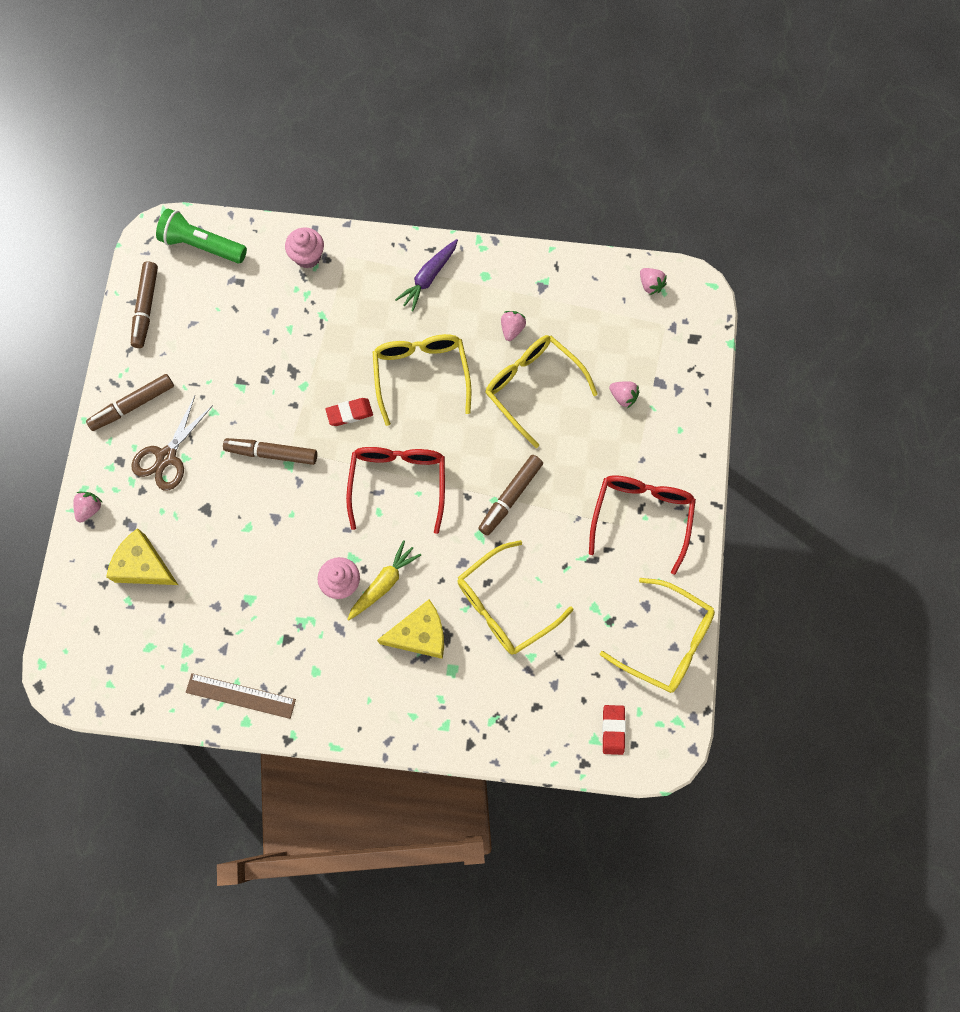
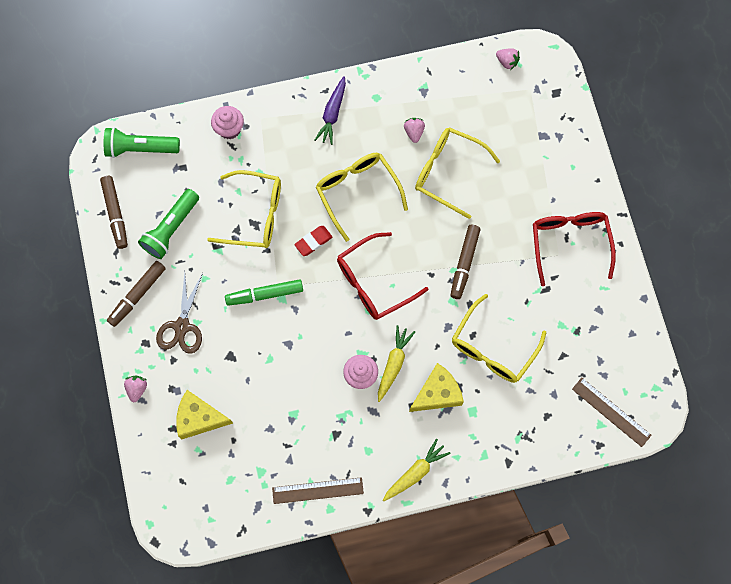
camera: 20 degrees left, 0 degrees up
(199, 345) = (171, 229): none -> green flashlight
(271, 453) = (265, 294): brown marker -> green marker
(358, 716) = (415, 472): none -> yellow carrot
(398, 482) = (373, 282): red glasses -> red glasses turned 105 degrees counterclockwise
(613, 730) = (611, 412): red eraser -> brown ruler
(623, 397) = (520, 156): pink strawberry -> none
(667, 641) = (625, 331): yellow glasses -> yellow glasses (255, 215)

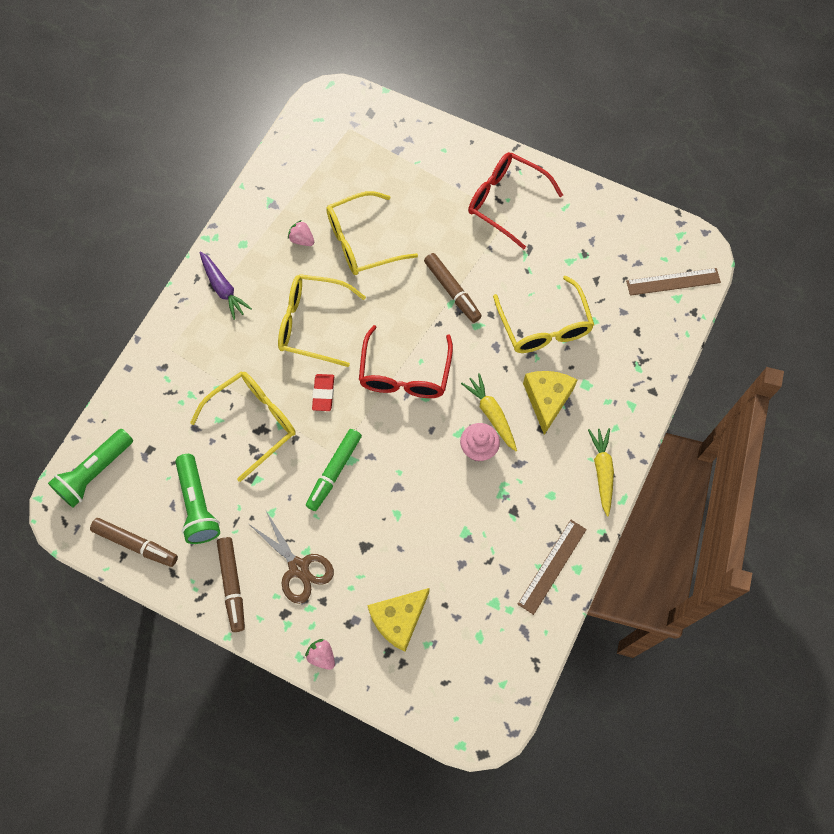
camera: 50 degrees left, 5 degrees down
(229, 129) = (153, 382): pink cupcake -> none
(507, 62) = (309, 126): pink strawberry -> none

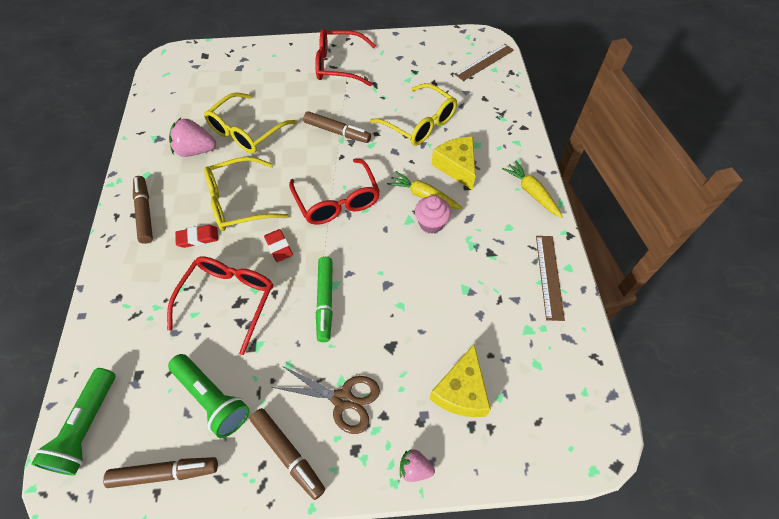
camera: 30 degrees left, 10 degrees down
(223, 288) = (145, 213): purple carrot -> brown marker
(253, 422) = (229, 300): yellow glasses -> red glasses
(257, 343) = (198, 238): none -> red eraser
(302, 240) = (196, 151): pink strawberry -> pink strawberry, size x1.77

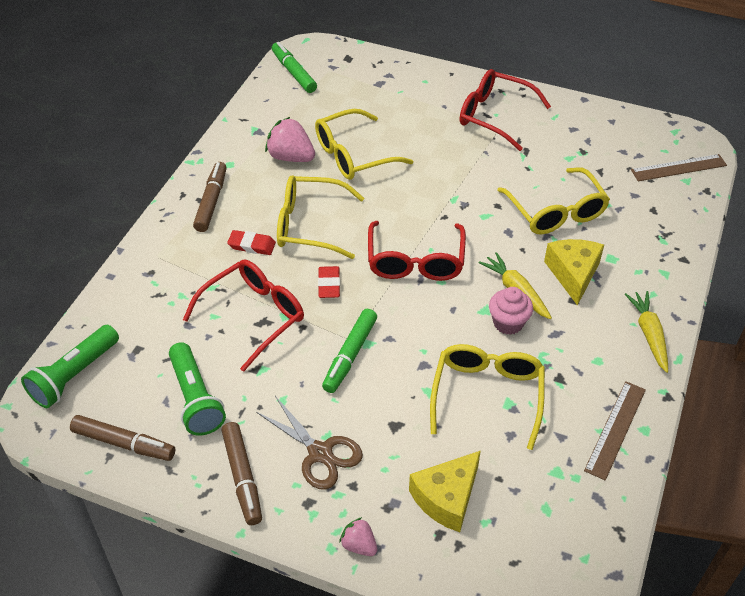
camera: 25 degrees right, 10 degrees down
(165, 80) = (293, 72): none -> green marker
(337, 132) = (454, 189): brown marker -> none
(446, 289) = (487, 395): none -> yellow glasses

